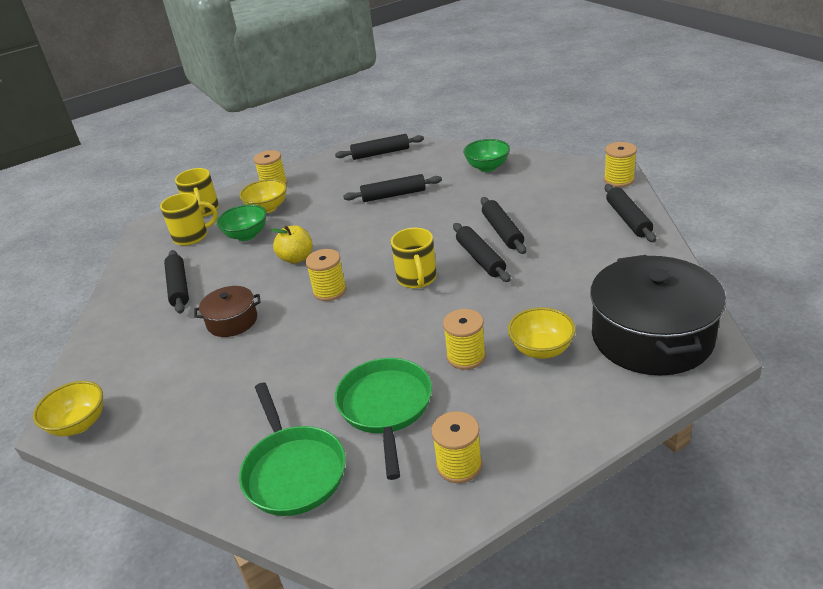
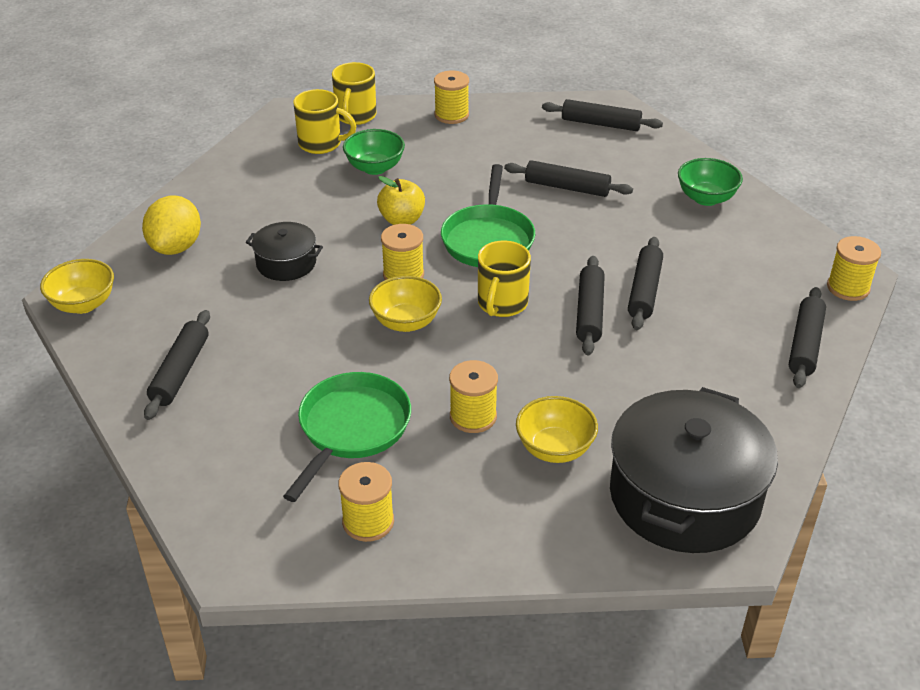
camera: 25 degrees right, 5 degrees up
(130, 348) = (176, 247): none -> yellow lemon
(179, 287) = (266, 199): black rolling pin -> black rolling pin (180, 371)
(232, 321) = (286, 263): brown pot -> black pot
(267, 208) = (421, 143): yellow bowl -> yellow bowl (406, 322)
(293, 470) = (222, 446): green pan -> green pan (488, 239)

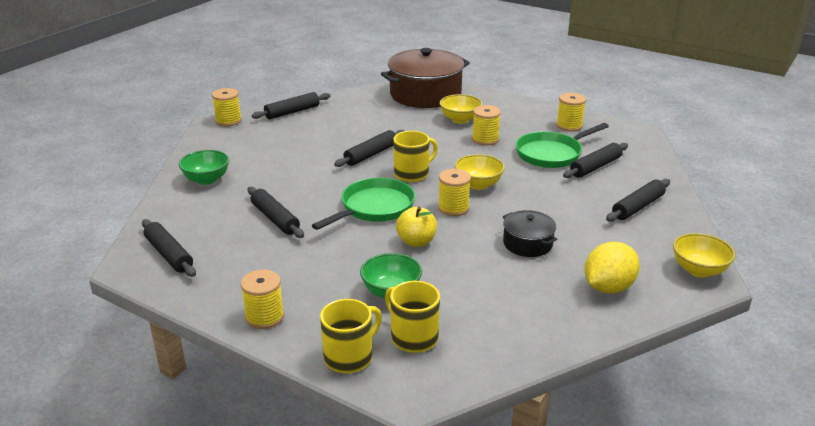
camera: 145 degrees left, 10 degrees down
(644, 291) = (327, 153): black rolling pin -> black rolling pin (595, 167)
(685, 496) = (425, 94): black pot -> brown pot

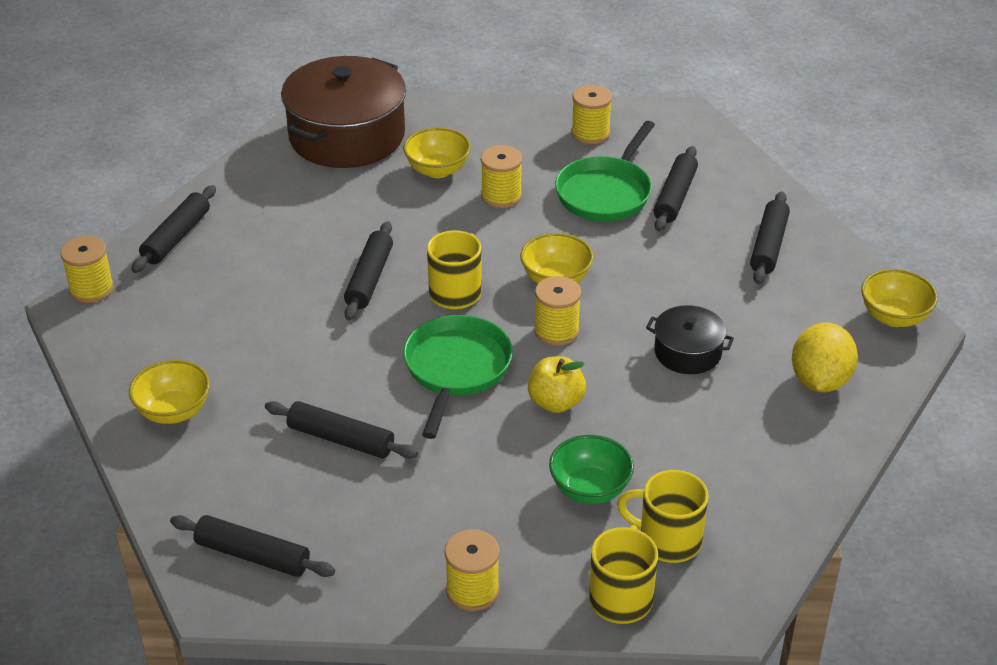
camera: 30 degrees left, 10 degrees up
(206, 180) = (174, 411): green bowl -> yellow bowl

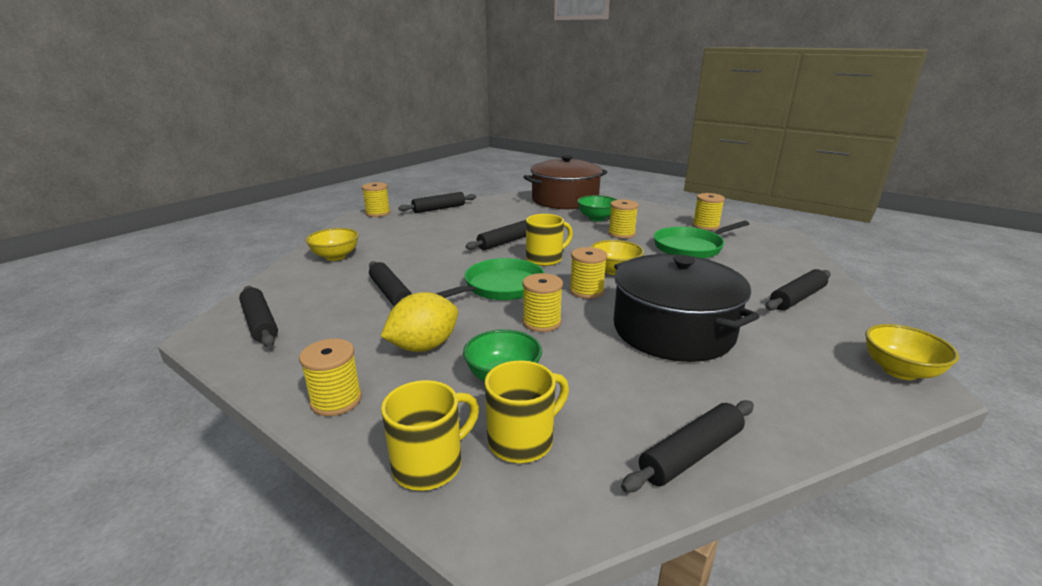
camera: 35 degrees right, 15 degrees down
(437, 170) = (597, 218): yellow bowl -> green bowl
(556, 402) = (541, 322): yellow apple -> yellow spool
(667, 540) = (522, 440): yellow mug -> yellow mug turned 90 degrees clockwise
(675, 196) = (739, 260): black rolling pin -> black rolling pin (691, 454)
(687, 352) = (673, 330): black pot -> black pot, size x2.03
(820, 381) = (784, 387): yellow lemon -> yellow lemon (424, 346)

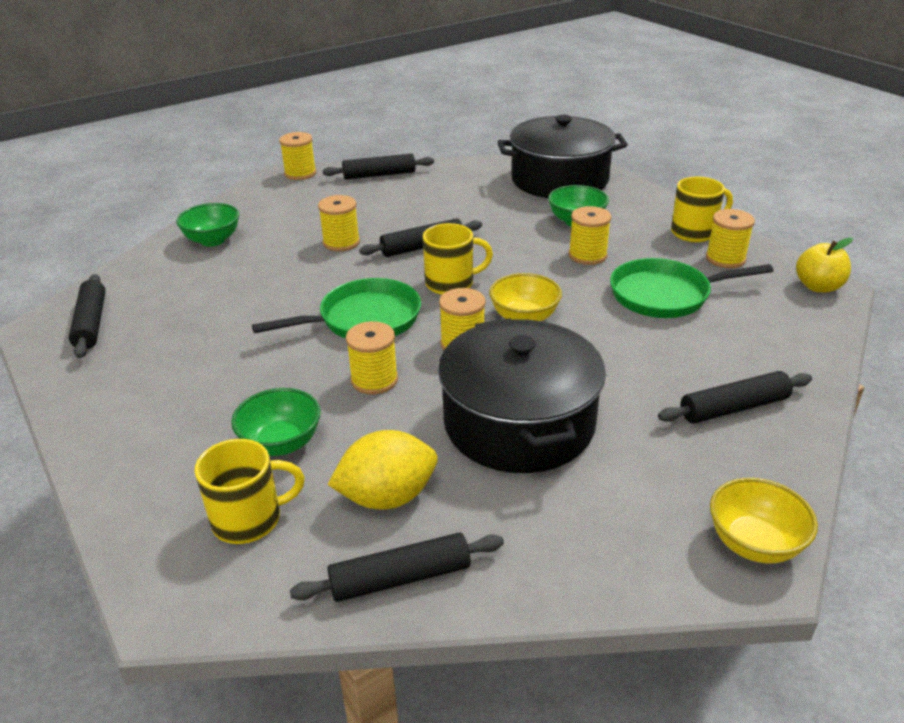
camera: 20 degrees right, 10 degrees up
(335, 257) = (213, 240): yellow bowl -> green bowl
(336, 400) = (111, 433): yellow spool -> yellow spool (341, 242)
(390, 293) = (239, 306): black rolling pin -> none
(424, 346) = (228, 387): yellow lemon -> yellow lemon (387, 497)
(429, 464) = (151, 522): yellow mug -> yellow mug (694, 232)
(565, 200) = (559, 179): brown pot -> black pot
(772, 232) = (818, 287): none -> yellow apple

